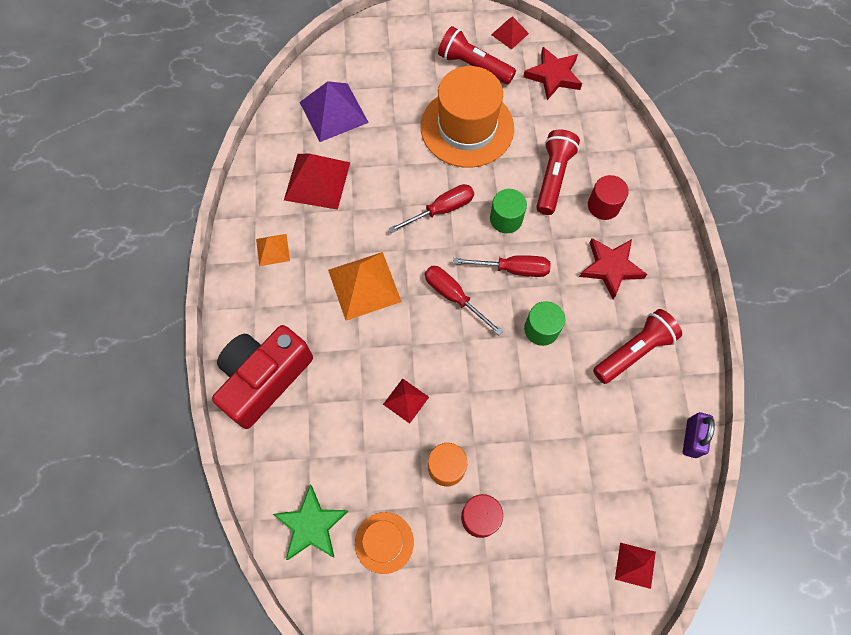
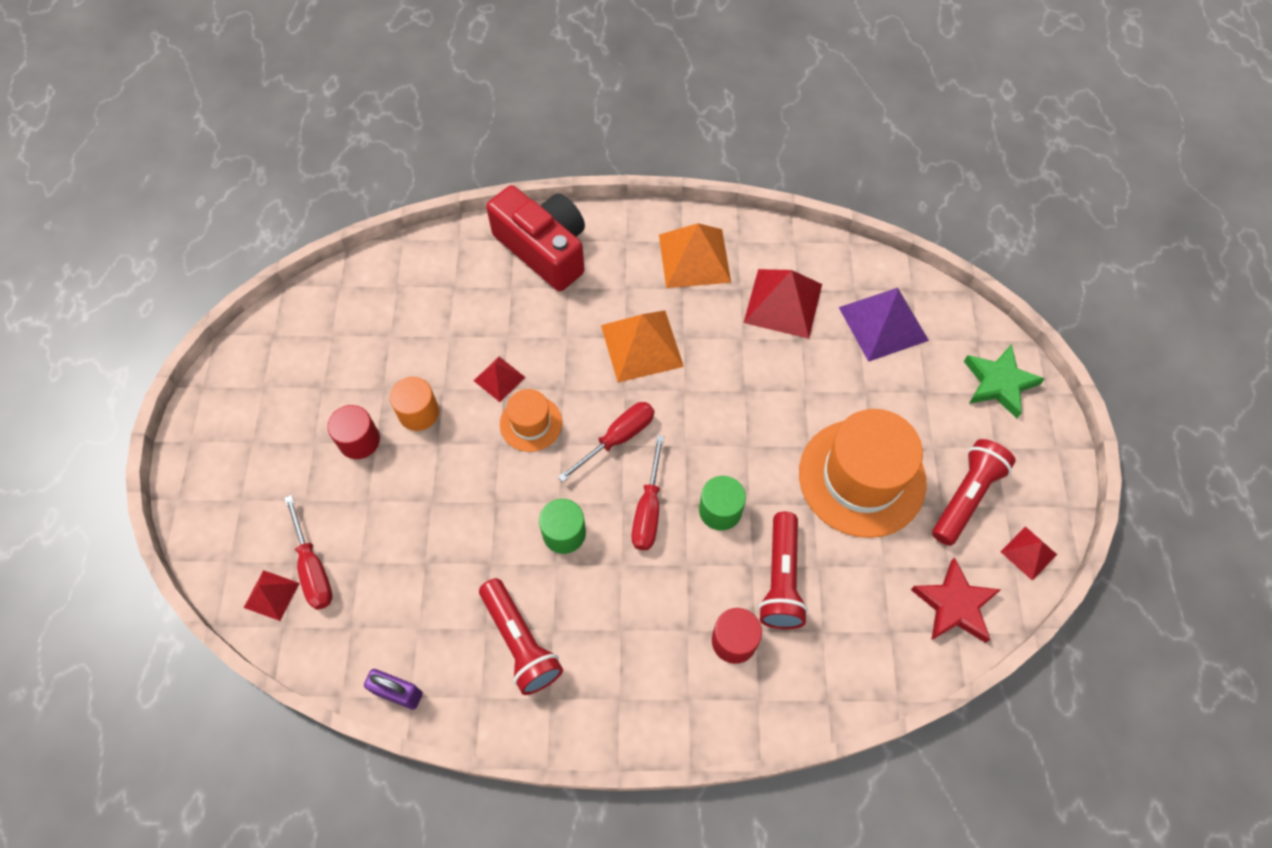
camera: 95 degrees right, 5 degrees down
(272, 249) = (694, 258): orange pyramid -> orange pyramid, size x1.86
(311, 525) = (387, 287): green star -> green star (999, 383)
(384, 542) = (355, 349): orange hat -> orange hat (531, 423)
(441, 210) = (737, 435): red screwdriver -> red screwdriver (313, 568)
(553, 177) = (781, 579): red flashlight -> red flashlight turned 75 degrees clockwise
(610, 268) = (639, 633): red star -> none

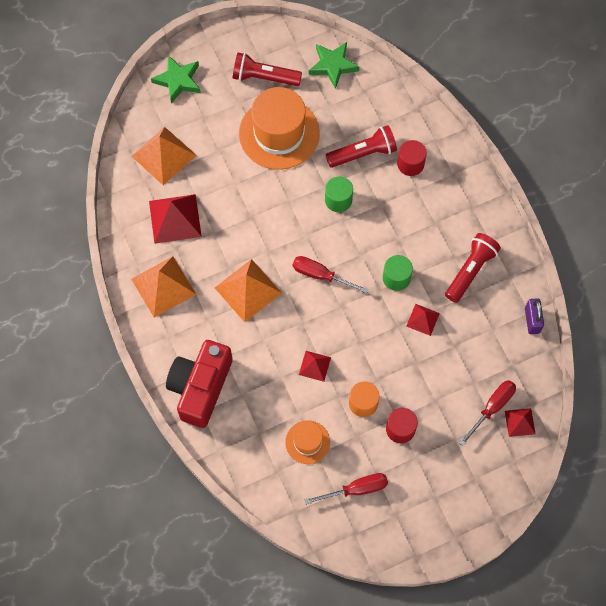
camera: 115 degrees left, 5 degrees up
(531, 423) = (336, 331): orange hat -> orange hat (307, 442)
(648, 510) = (358, 238): red screwdriver -> red screwdriver (356, 489)
(883, 323) = (163, 155): purple pyramid -> orange pyramid
(954, 605) = (333, 65): red star -> green star
(1028, 553) = (283, 39): red pyramid -> red pyramid (423, 319)

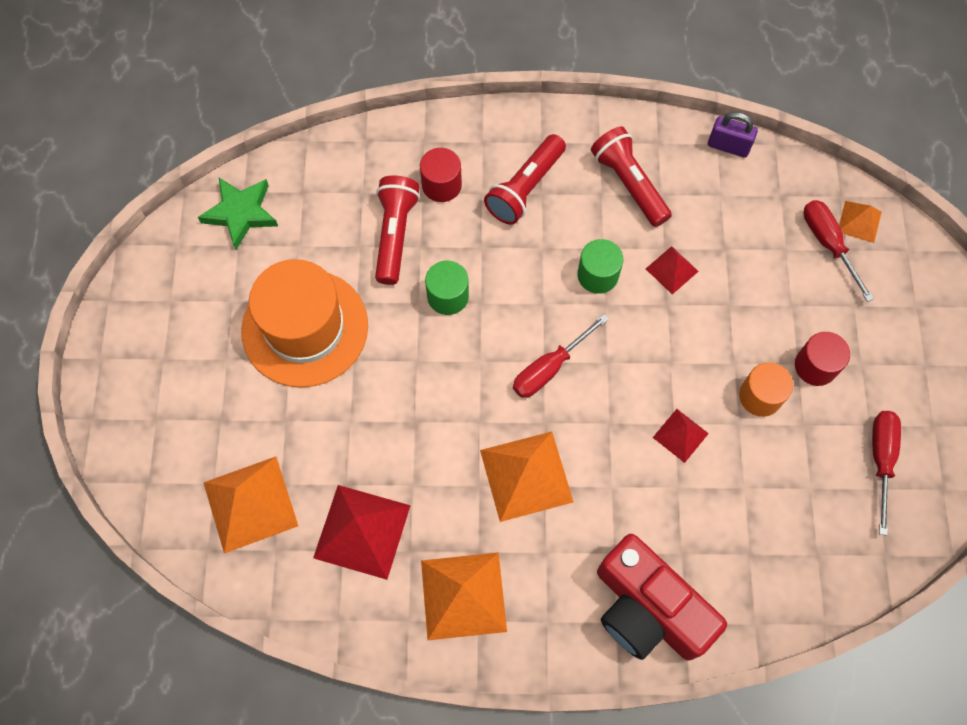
camera: 65 degrees left, 0 degrees up
(178, 80) = (139, 430): green star -> none
(264, 77) = (205, 309): red flashlight -> red flashlight (525, 188)
(307, 442) = (789, 494): orange hat -> none
(520, 422) = (859, 221): red pyramid -> orange pyramid

